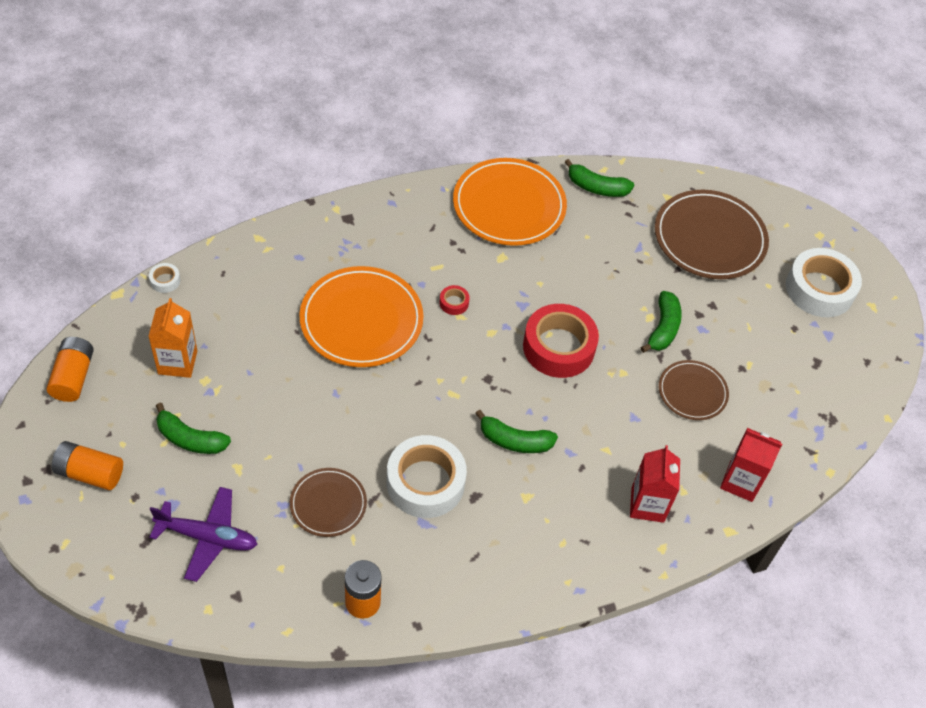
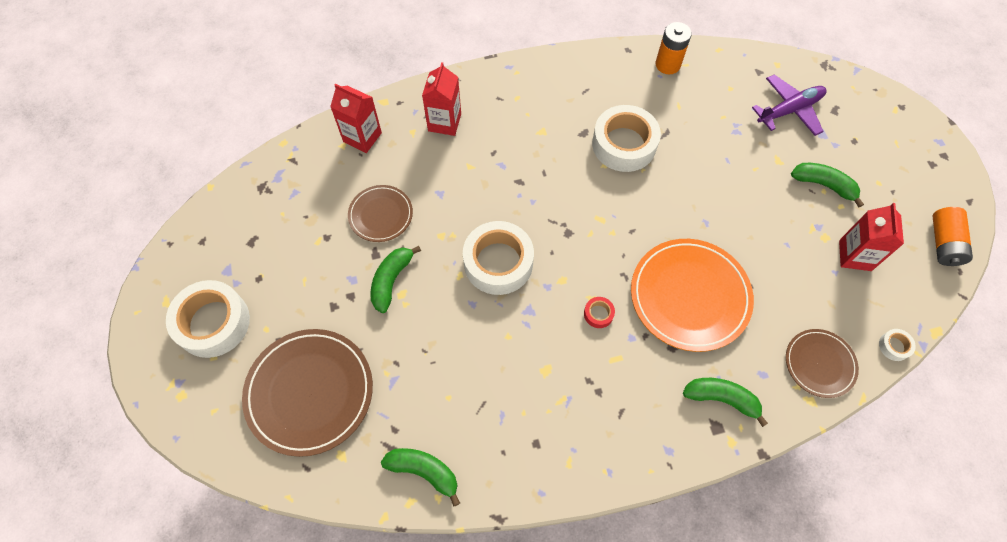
camera: 170 degrees left, 10 degrees up
(90, 473) = (896, 159): orange battery -> none
(177, 362) = (855, 255): orange carton -> red carton
(208, 537) = (789, 110): purple plane -> purple plane turned 135 degrees clockwise
(328, 504) = (701, 131): brown plate -> brown plate (819, 364)
(509, 205) = (532, 444): orange plate -> none
(515, 441) = (548, 176): green banana -> green banana (721, 399)
(558, 347) = (498, 262): red tape -> white tape

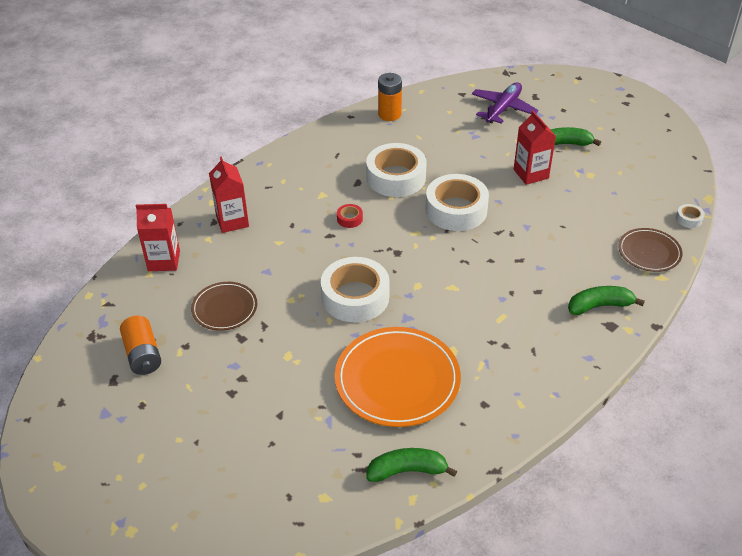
camera: 30 degrees left, 20 degrees down
(213, 323) = (121, 459): white tape -> white tape (456, 210)
(310, 392) = (258, 466): brown plate -> none
(391, 281) = (271, 350): green banana -> none
(598, 314) = (464, 295): red tape -> red tape (349, 219)
(689, 296) = (524, 252): orange plate -> orange plate (397, 380)
(855, 255) = (619, 177): red carton -> red carton (531, 174)
(943, 243) = (671, 145): orange battery -> orange battery (143, 355)

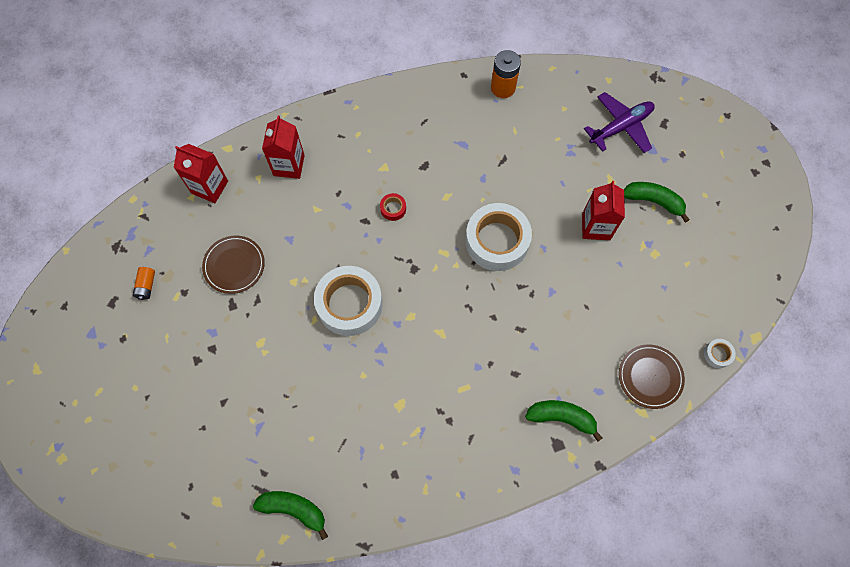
camera: 25 degrees right, 25 degrees up
(143, 355) = (146, 286): orange battery -> orange battery, size x0.59
(396, 177) = (463, 175): white tape -> none
(397, 380) = (336, 413): orange plate -> none

